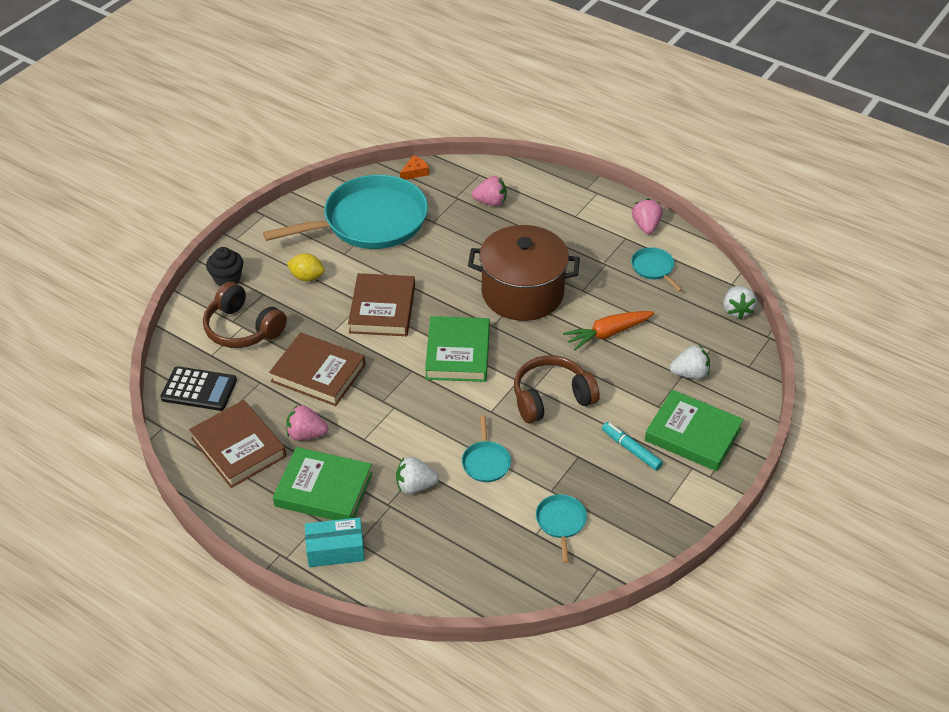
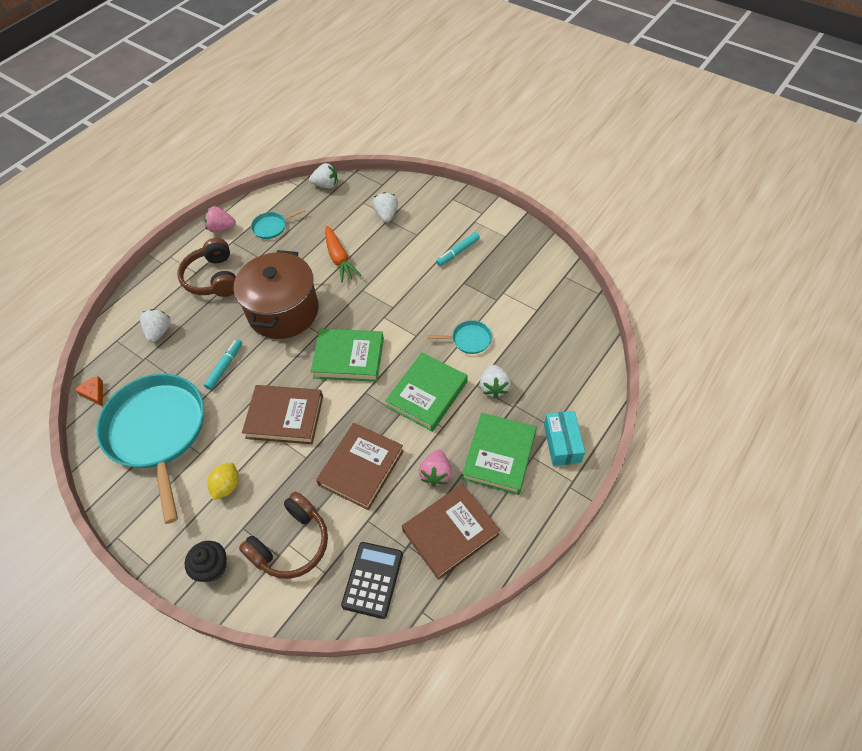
camera: 85 degrees left, 10 degrees up
(446, 257) = (225, 367): none -> turquoise marker
(490, 202) = (159, 332): pink strawberry -> white strawberry
(551, 398) = (404, 296): brown headphones -> brown headphones (213, 278)
(561, 522) = (526, 295): turquoise pan -> none
(693, 434) = (444, 218): green book -> green book (427, 394)

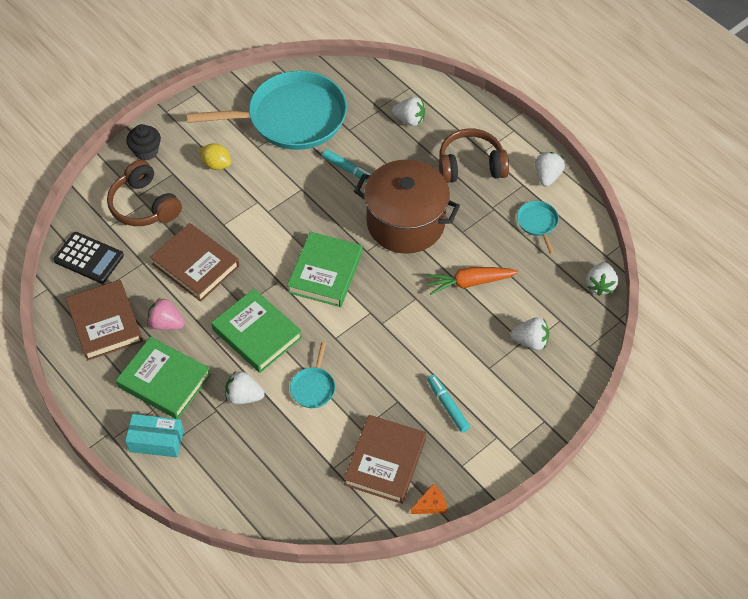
camera: 100 degrees right, 0 degrees up
(94, 393) = (350, 73): orange cheese -> orange cheese (431, 504)
(221, 228) = (547, 176): pink strawberry -> white strawberry
(285, 417) = (273, 212): brown book -> brown book (385, 461)

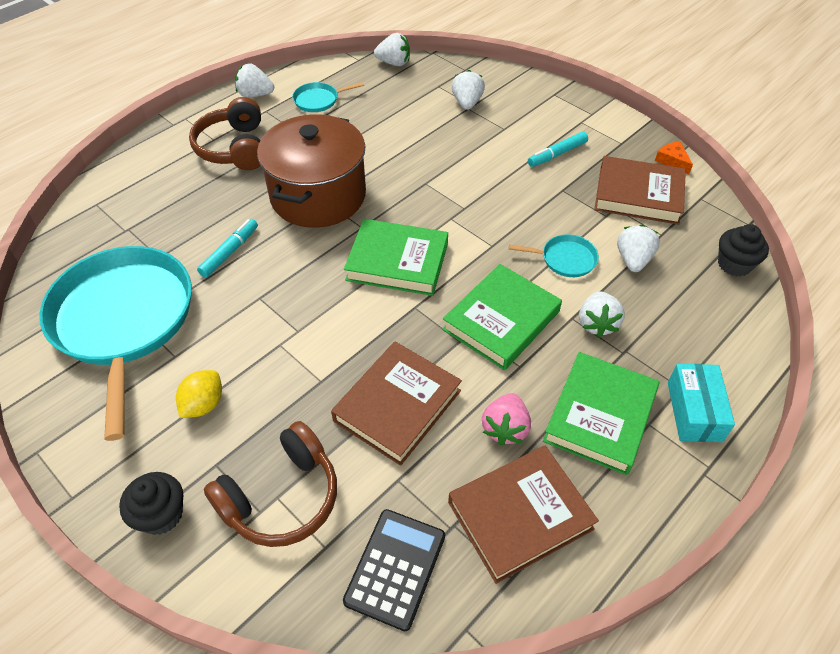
camera: 95 degrees left, 5 degrees down
(290, 515) = (734, 264): none -> black cupcake
(409, 120) = (153, 201): white strawberry -> white strawberry (633, 260)
(469, 283) = (400, 144): orange carrot -> none

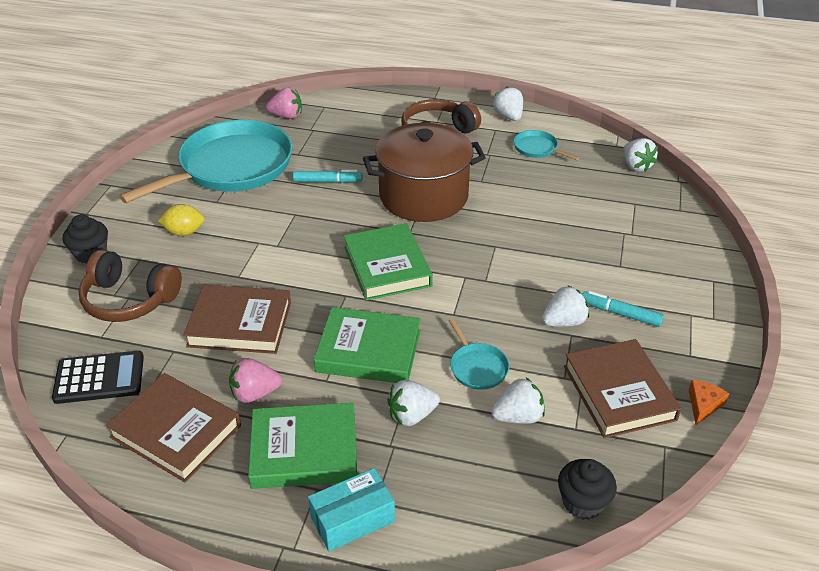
camera: 60 degrees right, 10 degrees down
(78, 239) = (286, 116): none -> pink strawberry
(467, 103) = (630, 229): white strawberry -> white strawberry (564, 322)

